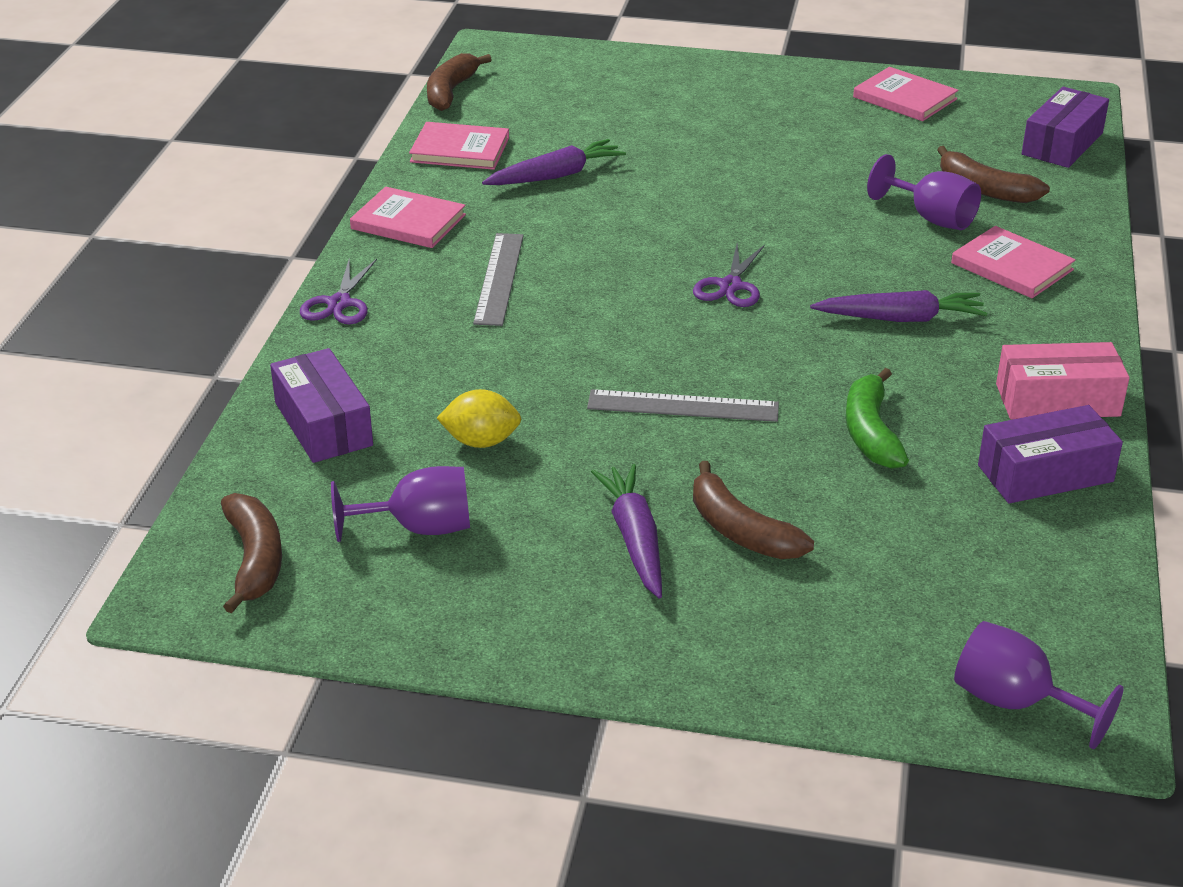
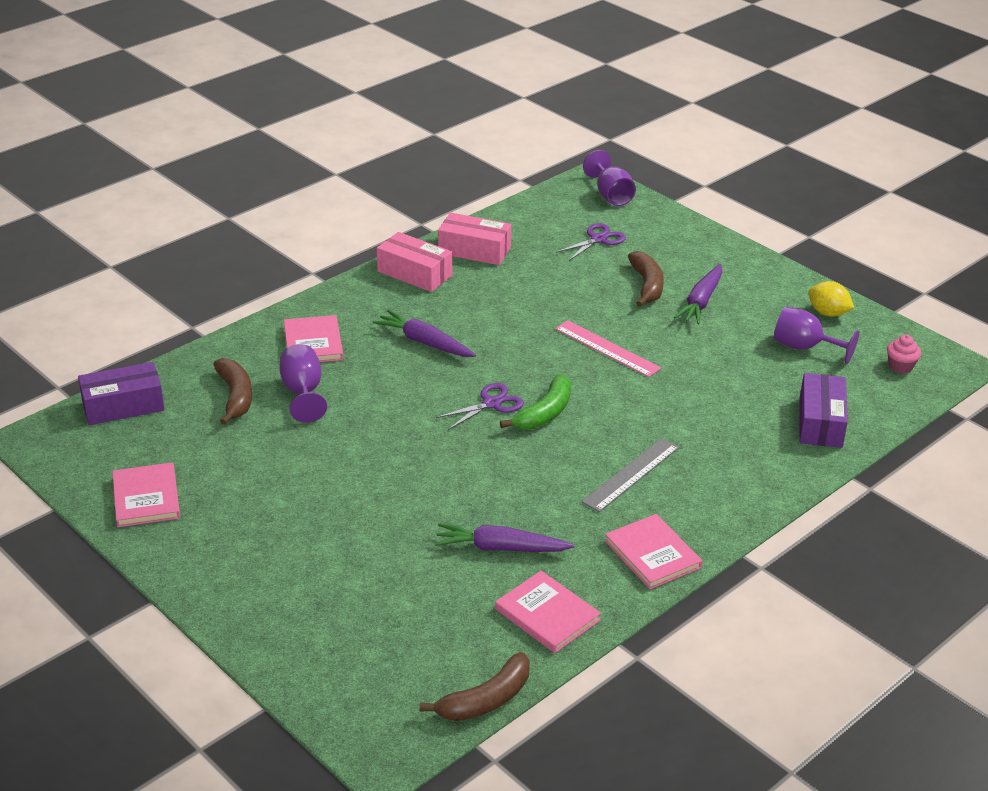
camera: 145 degrees left, 0 degrees up
(255, 560) = (900, 366): brown banana -> pink cupcake
(339, 303) = (755, 503): purple scissors -> purple scissors (598, 239)
(481, 442) = (736, 375): yellow lemon -> yellow lemon (828, 313)
(683, 406) = (607, 348): grey ruler -> pink ruler
(870, 432) = (528, 298): green banana -> green banana (544, 413)
(1045, 473) = (474, 250): purple box -> pink box

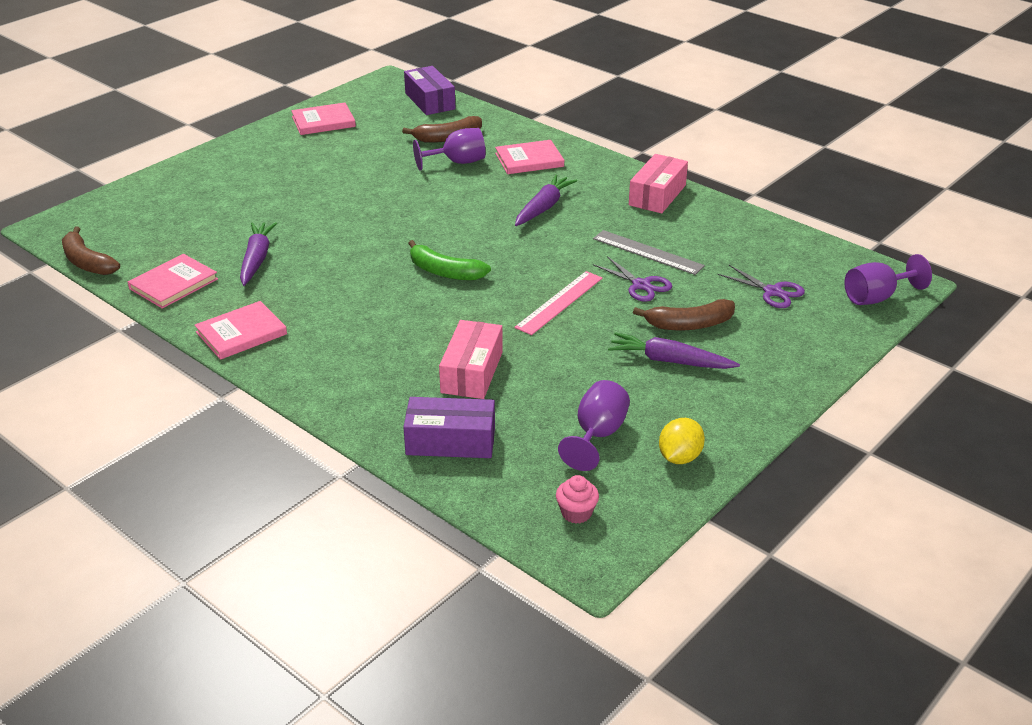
camera: 85 degrees right, 0 degrees up
(474, 250) = (713, 222): pink box -> pink box (472, 372)
(491, 404) = (455, 245): purple scissors -> purple scissors (641, 285)
(631, 474) = (355, 320): grey ruler -> grey ruler (647, 252)

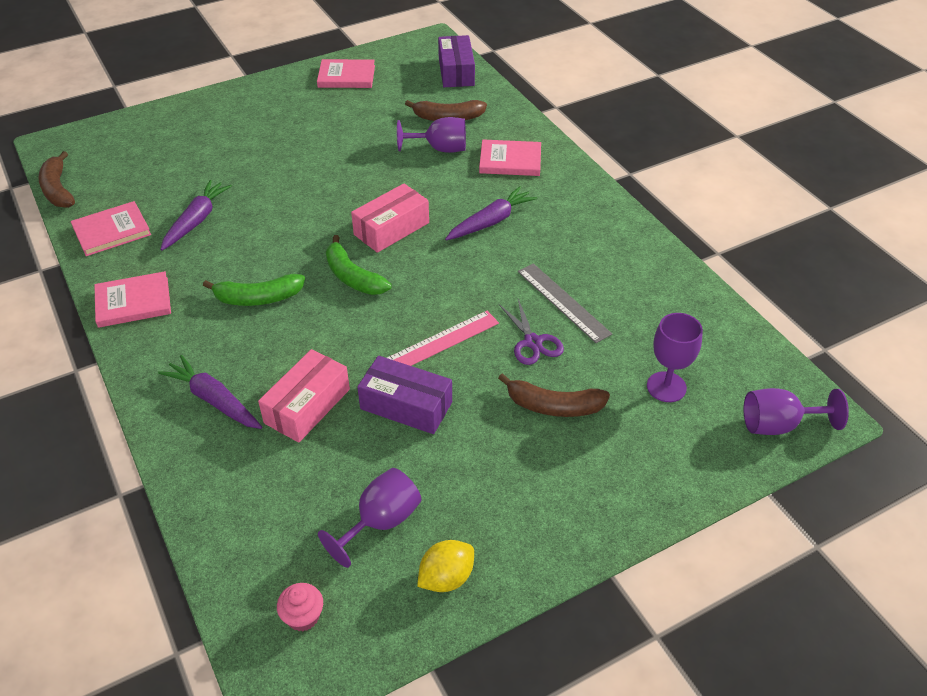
camera: 20 degrees right, 10 degrees up
(365, 305) = (258, 298): none -> green banana
(450, 441) = (238, 486): purple box -> purple box (406, 405)
(657, 195) = (613, 232): pink box -> pink box (391, 229)
(670, 361) = (507, 448): purple carrot -> purple carrot (214, 400)
(772, 292) = (666, 387): purple scissors -> purple goblet

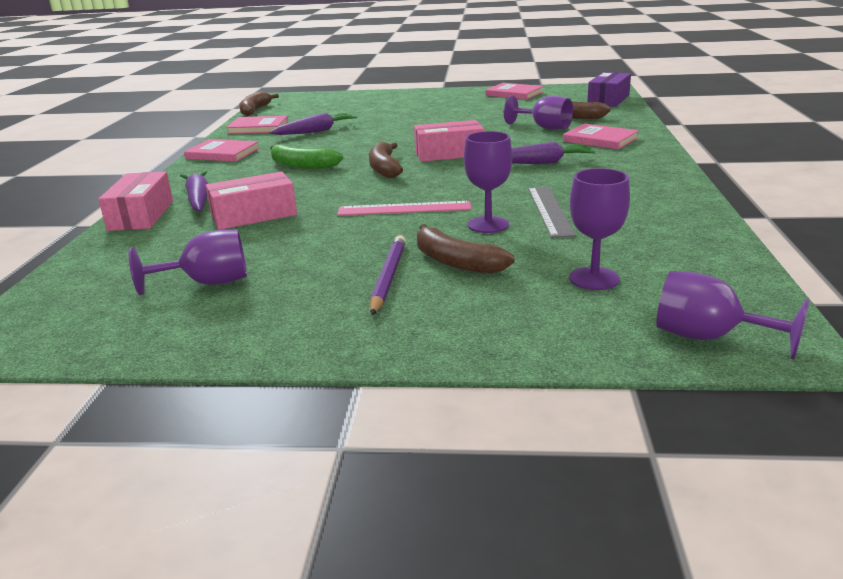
camera: 35 degrees right, 20 degrees down
(184, 451) = (141, 215): none -> pink box
(303, 616) = (69, 313): pink cupcake -> none
(353, 277) = (384, 168): green banana -> brown banana
(406, 405) = (326, 232): purple box -> none
(446, 578) = (204, 329): yellow lemon -> none
(521, 448) = (389, 277): none -> purple pencil
(533, 342) = (488, 225): purple scissors -> purple goblet

